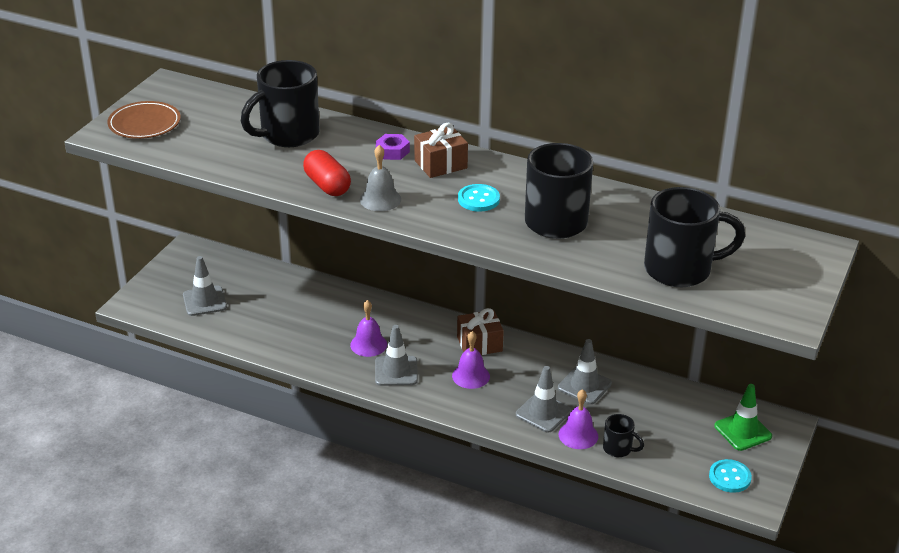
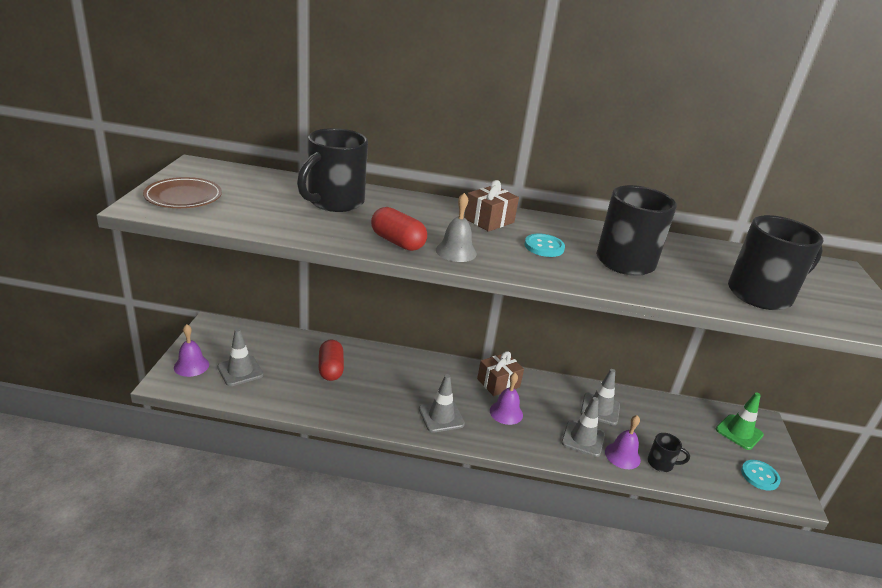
camera: 20 degrees left, 5 degrees down
(298, 309) = (330, 369): none -> red capsule
(368, 344) = (406, 394): purple bell -> purple bell (191, 365)
(392, 151) = (439, 212): purple nut -> none

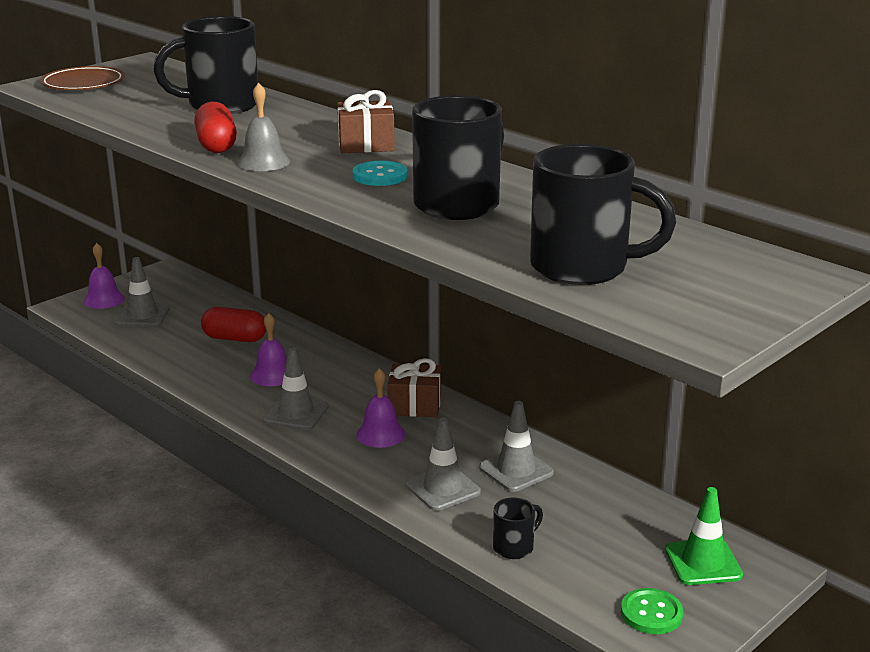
camera: 40 degrees right, 5 degrees down
(330, 369) = (235, 338): red capsule -> red capsule turned 75 degrees clockwise
(622, 455) = (471, 521): purple bell -> purple bell (272, 375)
(661, 463) = (514, 547): black mug -> black mug turned 90 degrees counterclockwise
(759, 476) = (651, 613): turquoise button -> green button

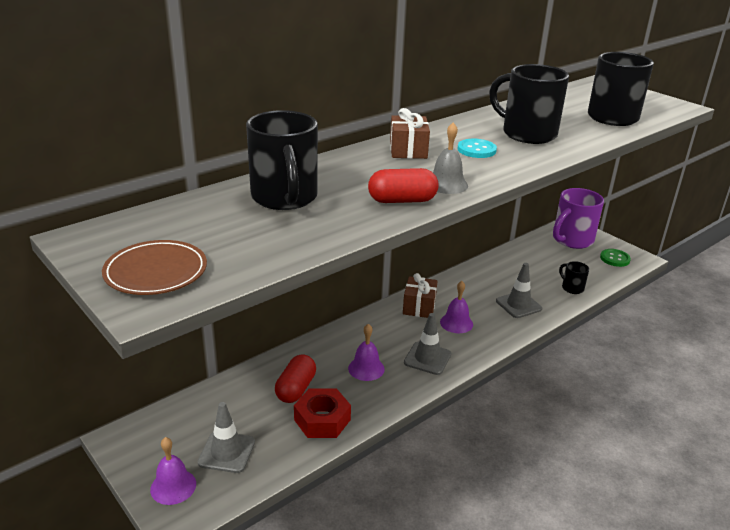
camera: 85 degrees left, 5 degrees up
(184, 356) = (322, 420): none -> red nut
(516, 470) = (496, 279): grey traffic cone -> none
(703, 562) = (571, 240): green traffic cone -> purple mug

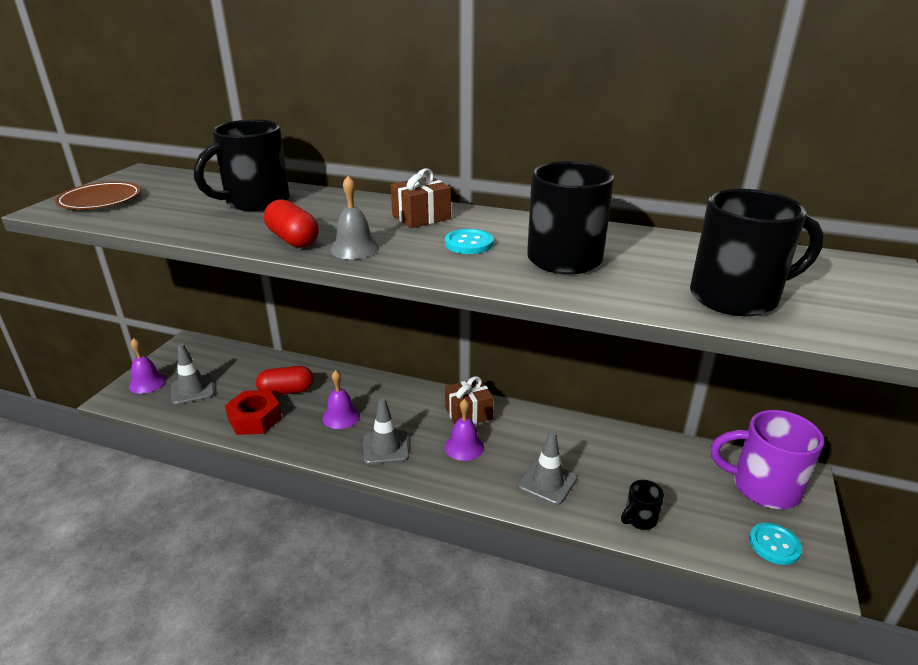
camera: 60 degrees right, 0 degrees up
(572, 288) = (639, 519): black mug -> black mug turned 150 degrees counterclockwise
(614, 259) = (774, 545): green button -> turquoise button

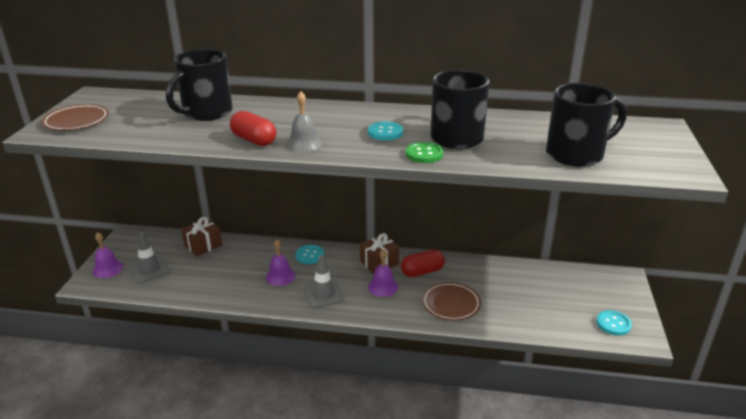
camera: 10 degrees left, 0 degrees up
(255, 419) = (211, 286): red nut -> none
(286, 391) = (229, 262): red capsule -> red capsule (422, 272)
(385, 393) = (310, 255): none -> turquoise button
(421, 217) = (341, 115): brown gift -> brown gift (203, 245)
(510, 277) = (424, 154): none -> green button
(547, 482) = (451, 303): grey traffic cone -> brown plate
(639, 519) = (521, 319): black mug -> none
(763, 487) = (600, 288): purple mug -> none

